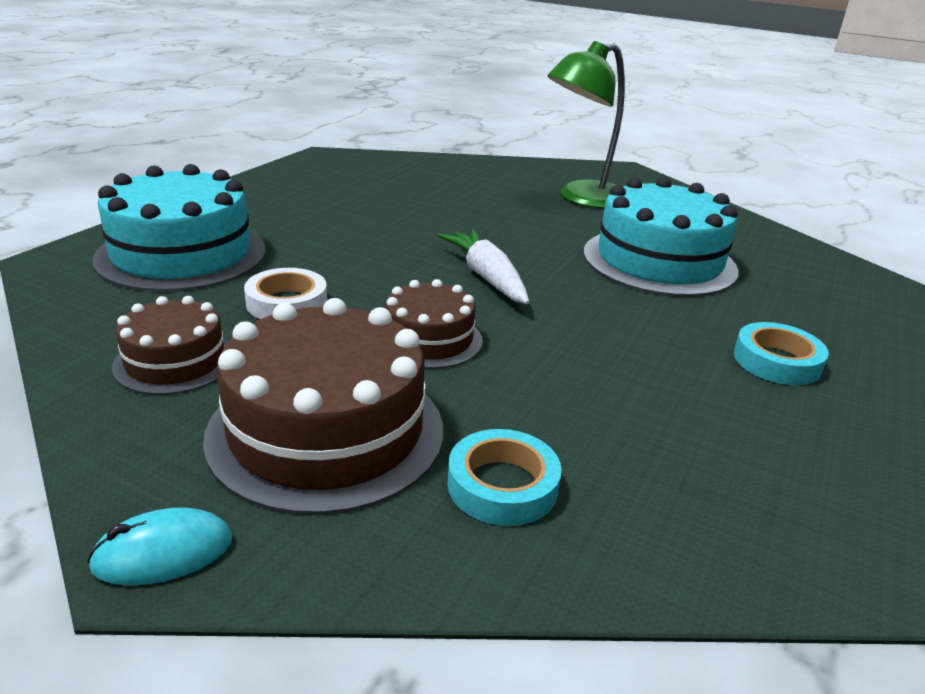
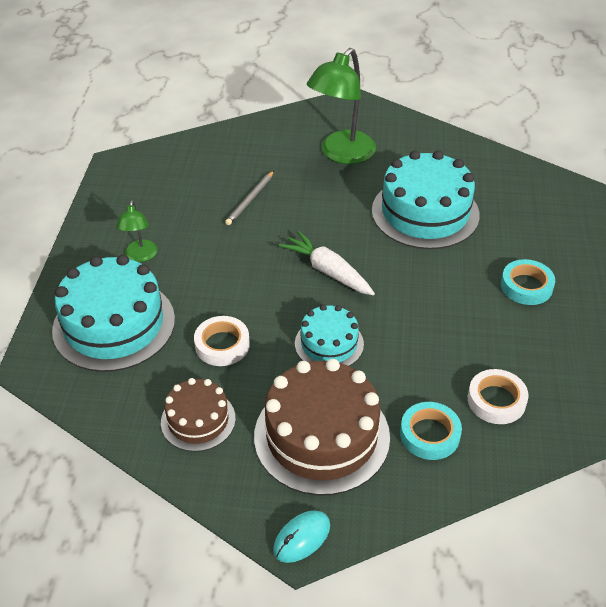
camera: 20 degrees left, 15 degrees up
(275, 215) = (140, 256): none -> green lamp
(429, 339) = (329, 344): brown cake -> turquoise cake
(443, 205) = (250, 199): none -> grey pencil
(651, 477) = (496, 400): none -> white tape

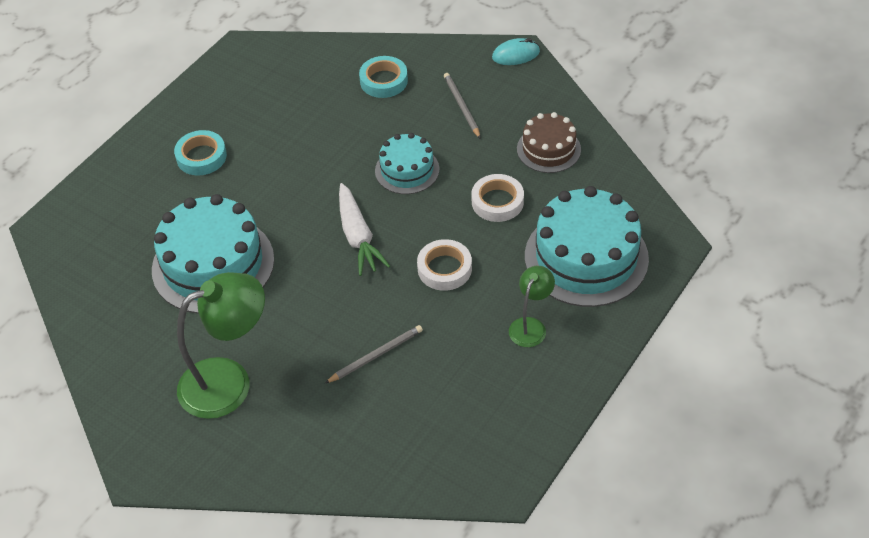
camera: 150 degrees left, 5 degrees up
(321, 436) = (461, 106): brown cake -> grey pencil
(496, 400) = (316, 85): white tape -> white tape (444, 269)

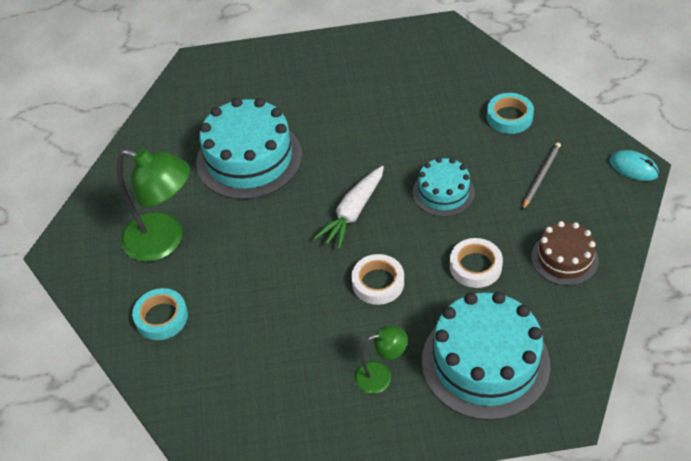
camera: 50 degrees right, 0 degrees up
(201, 157) = (330, 83): turquoise tape -> turquoise tape (161, 317)
(376, 355) = (261, 302): grey pencil -> none

